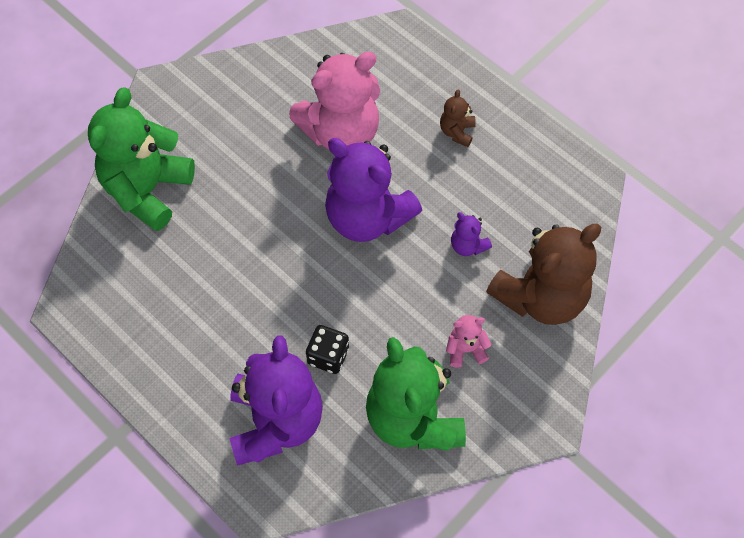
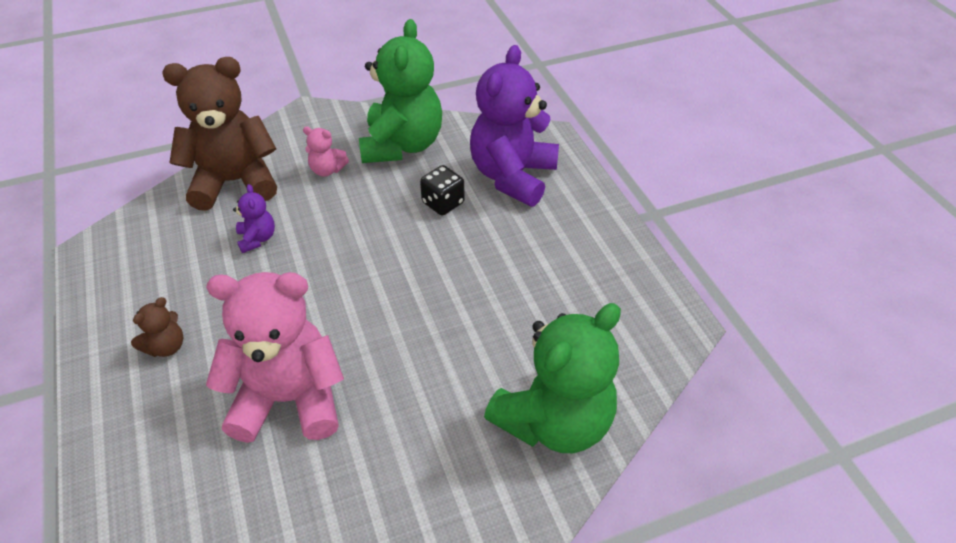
camera: 155 degrees left, 15 degrees down
(367, 217) = (329, 297): purple teddy bear -> none

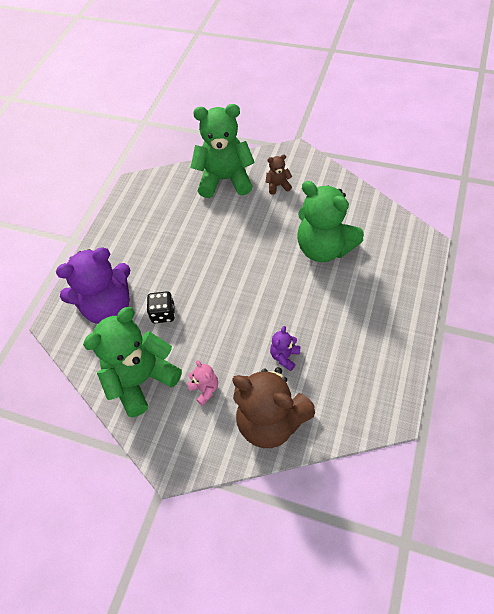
camera: 135 degrees left, 10 degrees up
(166, 346) = (371, 311): brown teddy bear -> brown teddy bear (278, 185)
(289, 399) = (324, 248): pink teddy bear -> green teddy bear

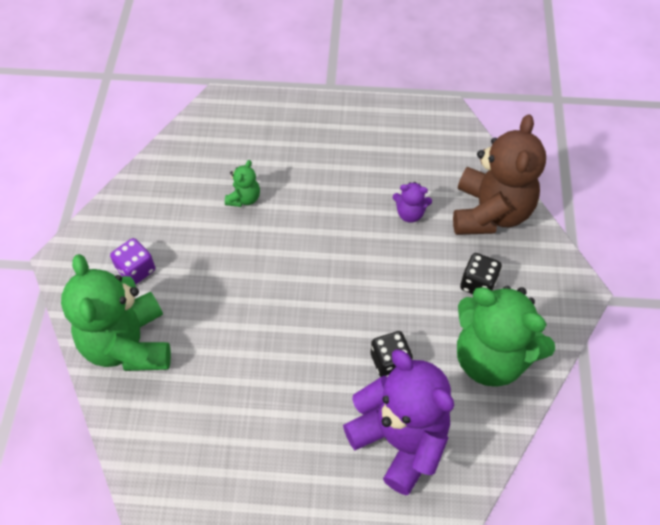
camera: 110 degrees left, 0 degrees up
(205, 389) = (478, 284): pink teddy bear -> black dice
(278, 185) = (136, 270): brown teddy bear -> purple dice
(324, 248) = (244, 198): green teddy bear -> green teddy bear, size x0.43

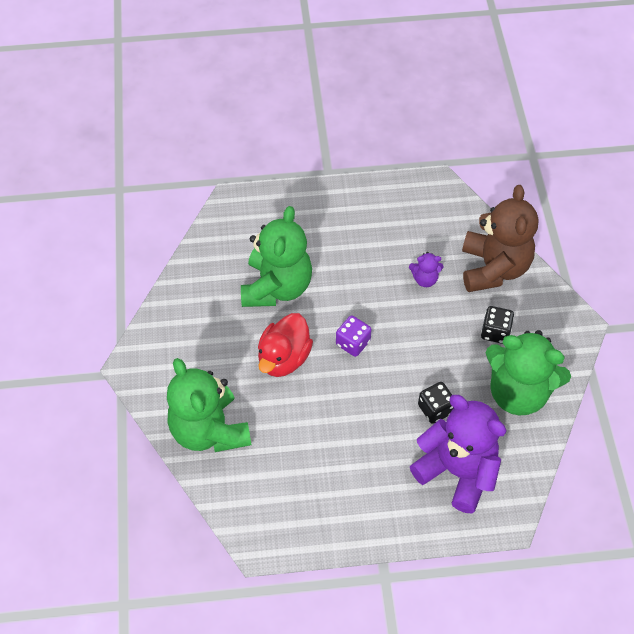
camera: 10 degrees left, 0 degrees up
(136, 270) = (198, 365): purple dice -> purple dice (353, 343)
(232, 277) = (284, 358): none -> red duck
(244, 198) = (276, 287): green teddy bear -> green teddy bear, size x2.32

